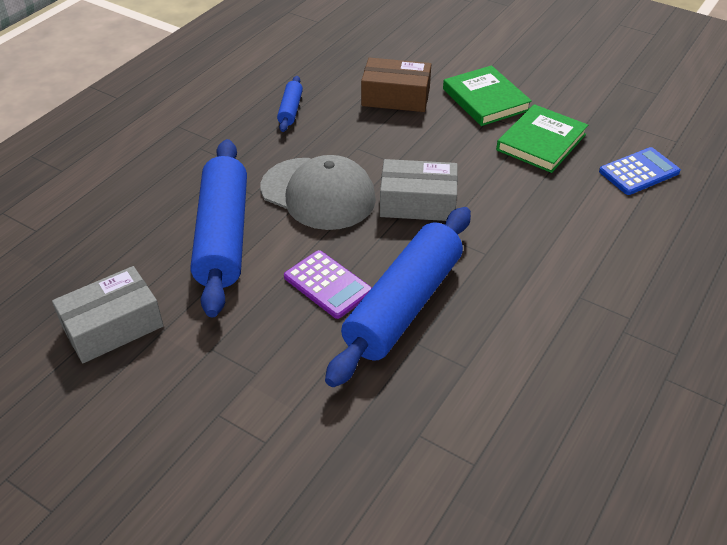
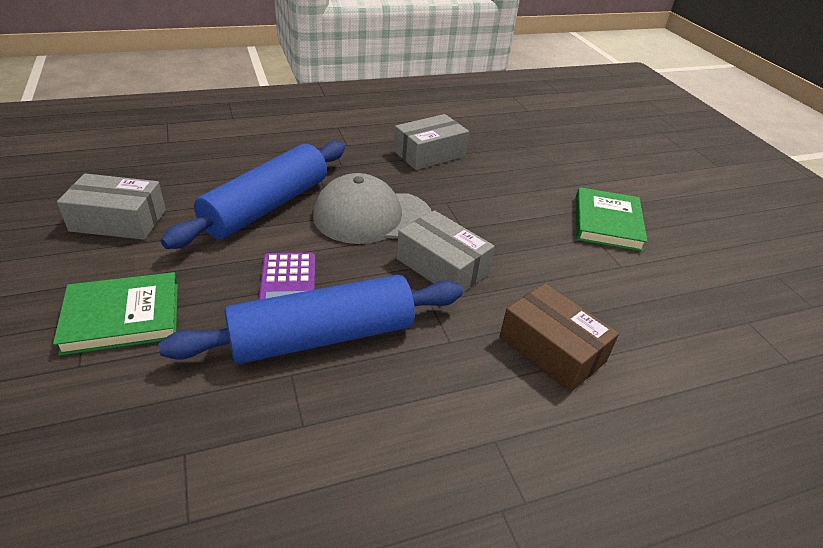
camera: 35 degrees right, 5 degrees down
(290, 110) = (429, 154): blue rolling pin -> grey box
(318, 193) = (372, 216): grey cap -> grey cap turned 105 degrees clockwise
(396, 97) = (526, 184): brown box -> brown box (552, 349)
(541, 142) = (623, 282): green book -> green book (122, 317)
(639, 172) = (706, 365): blue calculator -> none

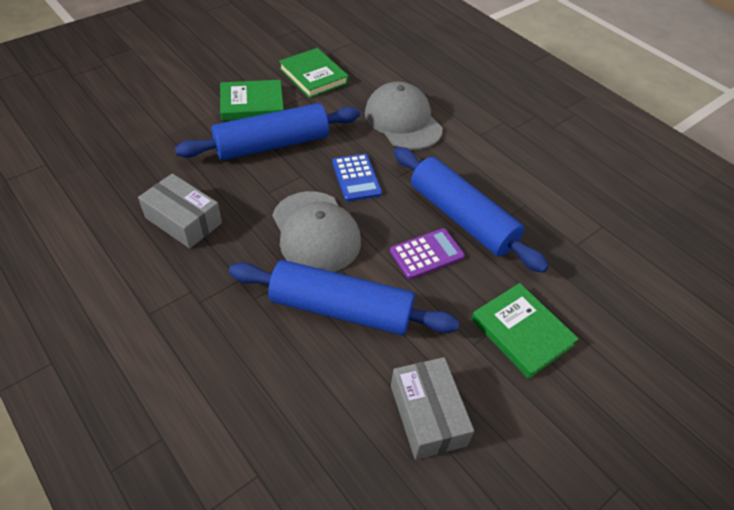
camera: 110 degrees left, 10 degrees up
(442, 266) = (356, 178): grey box -> blue calculator
(524, 220) = (272, 144): none -> blue rolling pin
(552, 349) = (403, 121): brown box -> grey cap
(674, 287) = (313, 76): none -> green book

